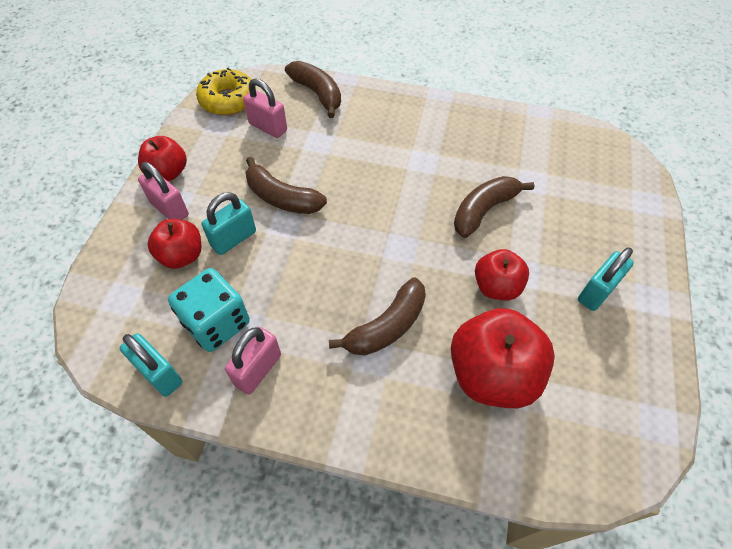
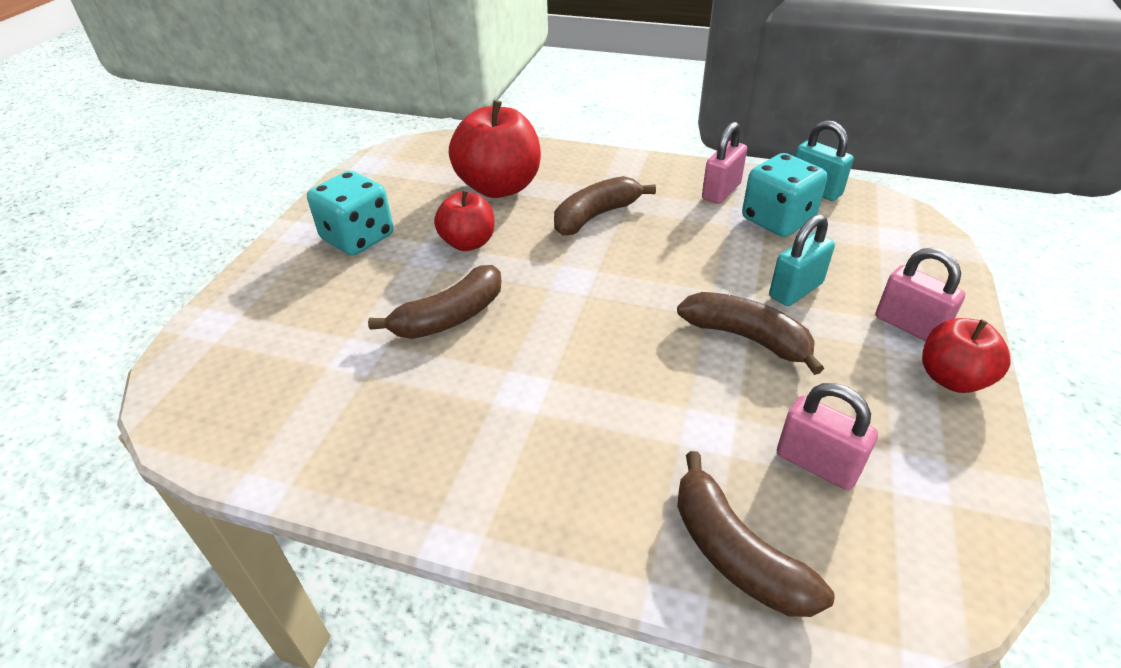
camera: 175 degrees left, 15 degrees down
(182, 256) = (853, 274): red apple -> none
(228, 100) = (937, 539): yellow donut -> none
(596, 292) = (358, 238): turquoise padlock -> turquoise dice

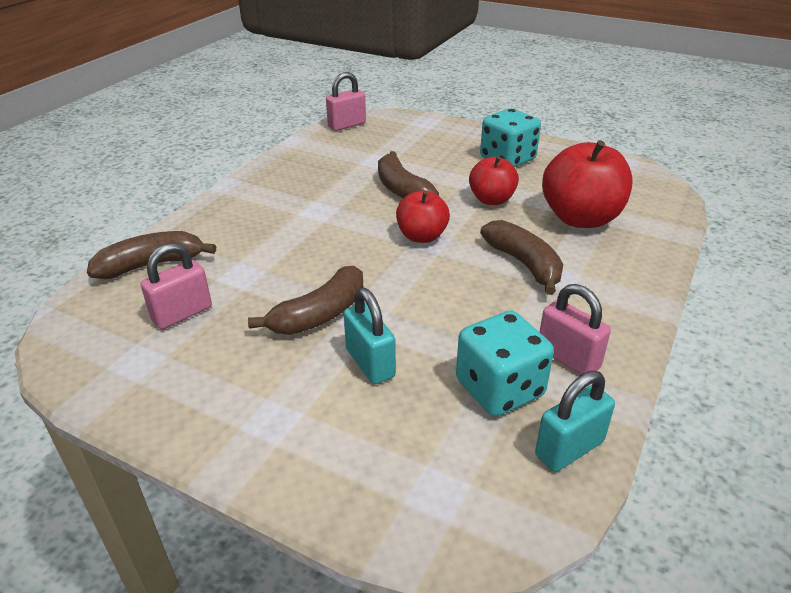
camera: 100 degrees right, 5 degrees down
(909, 326) = (285, 427): pink padlock -> pink padlock (347, 125)
(951, 378) = (205, 426): red apple -> red apple (422, 236)

